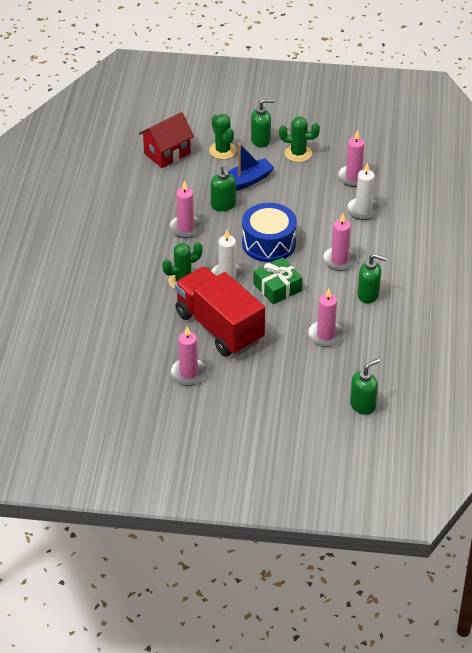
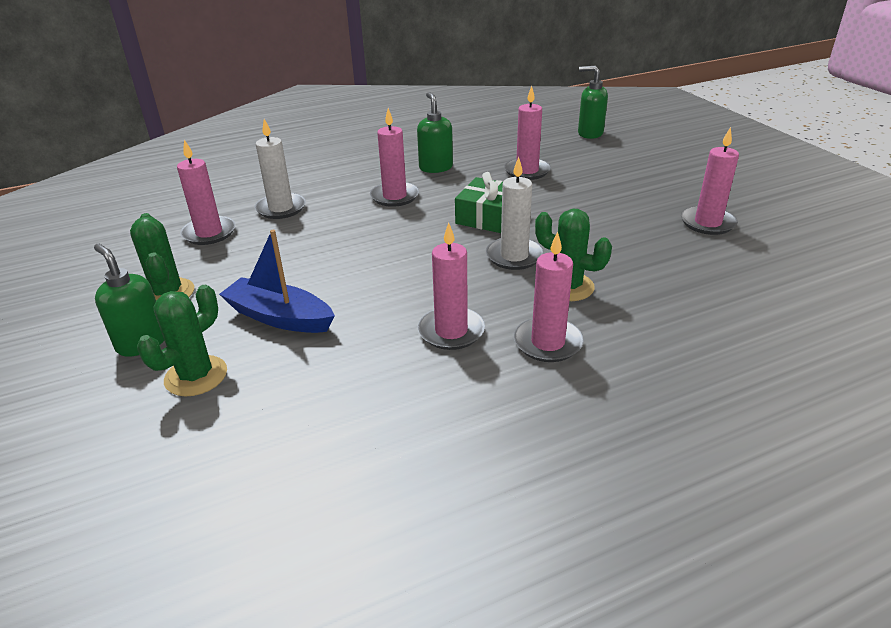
camera: 120 degrees left, 10 degrees down
(150, 252) = (548, 342): none -> pink candle
(167, 153) = (243, 451): red house -> none
(219, 327) = (608, 230): red truck -> none
(223, 205) = (360, 316): green soap dispenser -> none
(268, 243) = (412, 249): blue drum -> none

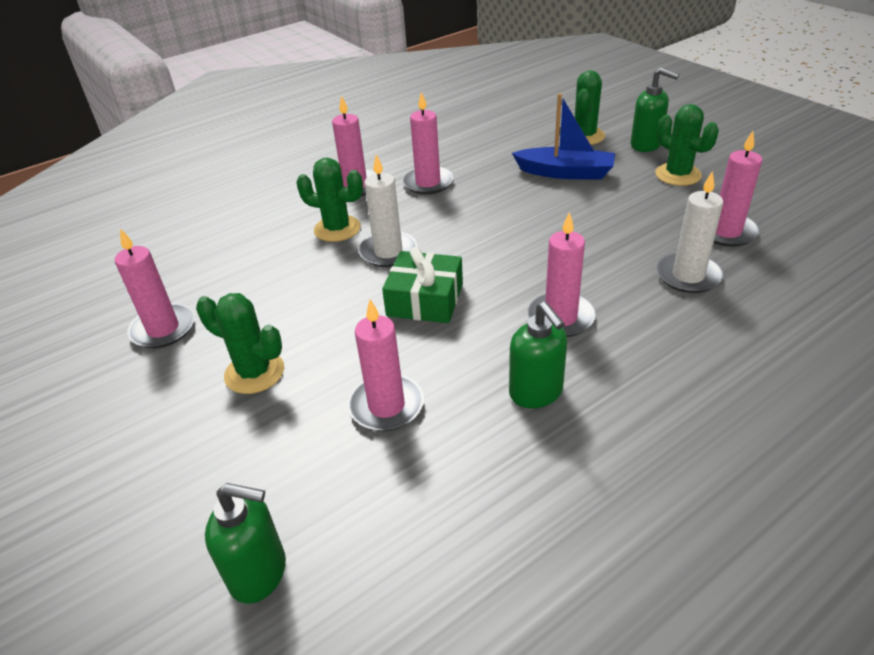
camera: 170 degrees right, 5 degrees up
(618, 192) = (254, 373): none -> green cactus

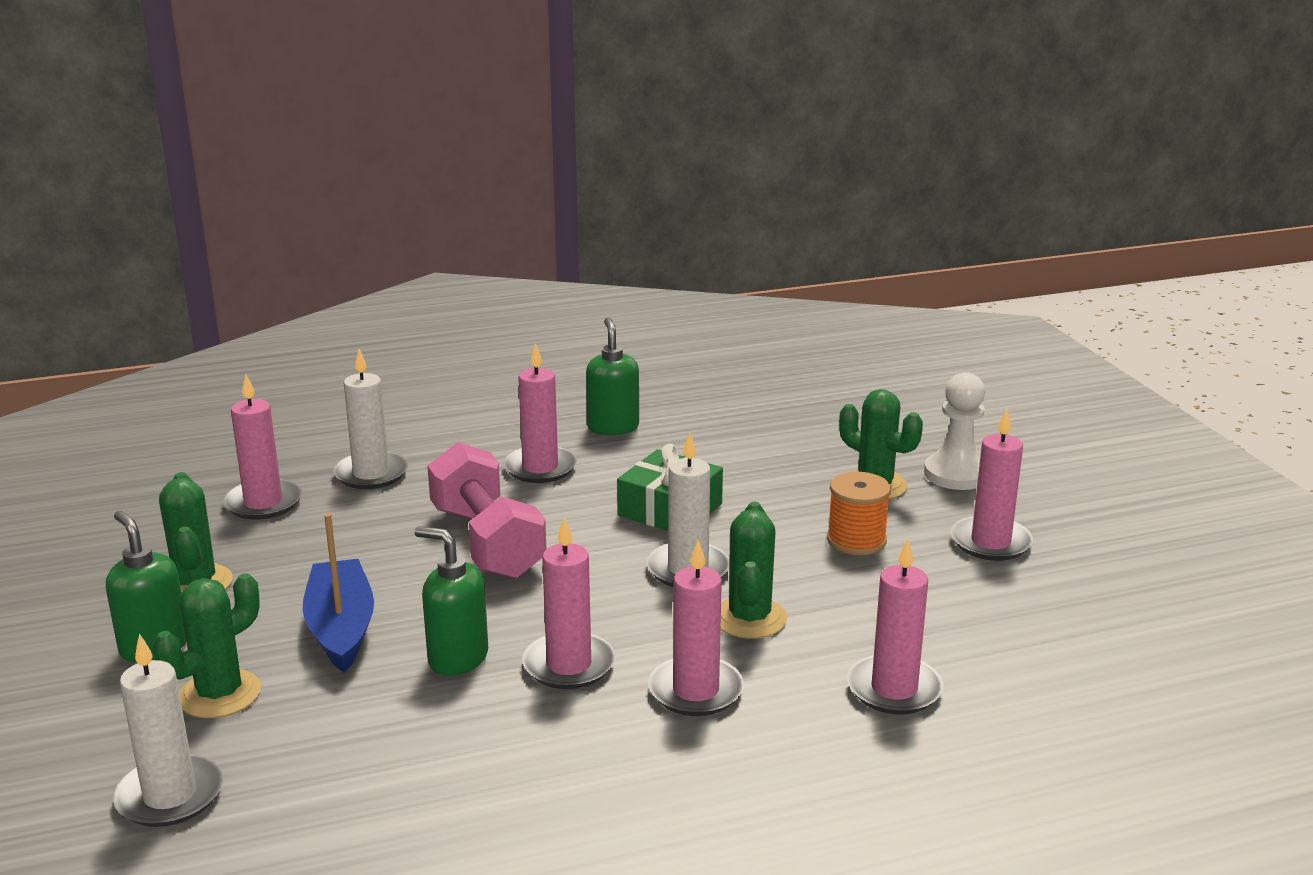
camera: 165 degrees left, 15 degrees down
(172, 410) = (956, 474): none -> white pawn
(259, 573) = (868, 388): green soap dispenser -> green soap dispenser (457, 658)
(271, 305) = (856, 540): none -> orange spool
(337, 229) = (749, 618): green cactus -> green cactus turned 60 degrees clockwise
(386, 406) = (749, 442): pink candle -> pink candle (894, 689)
(537, 240) = (487, 542): none -> pink dumbbell
(553, 107) = (170, 795): none -> white candle
(565, 173) = (341, 628): blue boat -> blue boat turned 45 degrees clockwise

